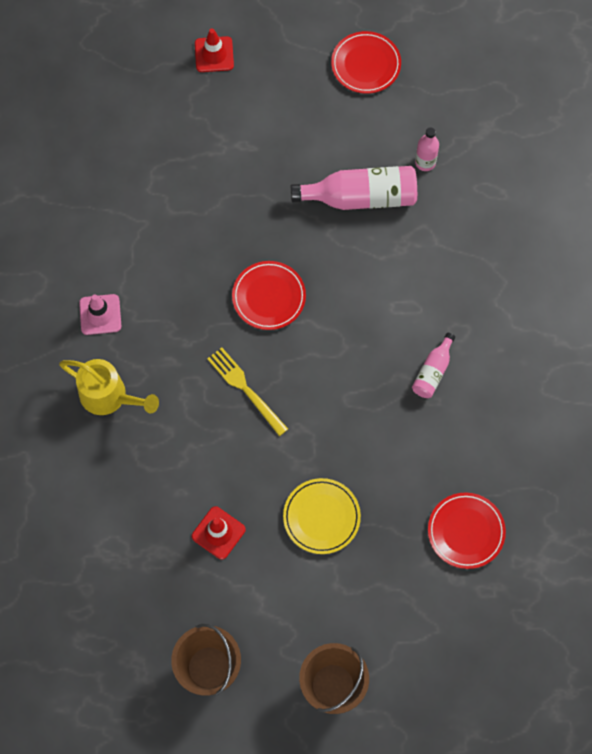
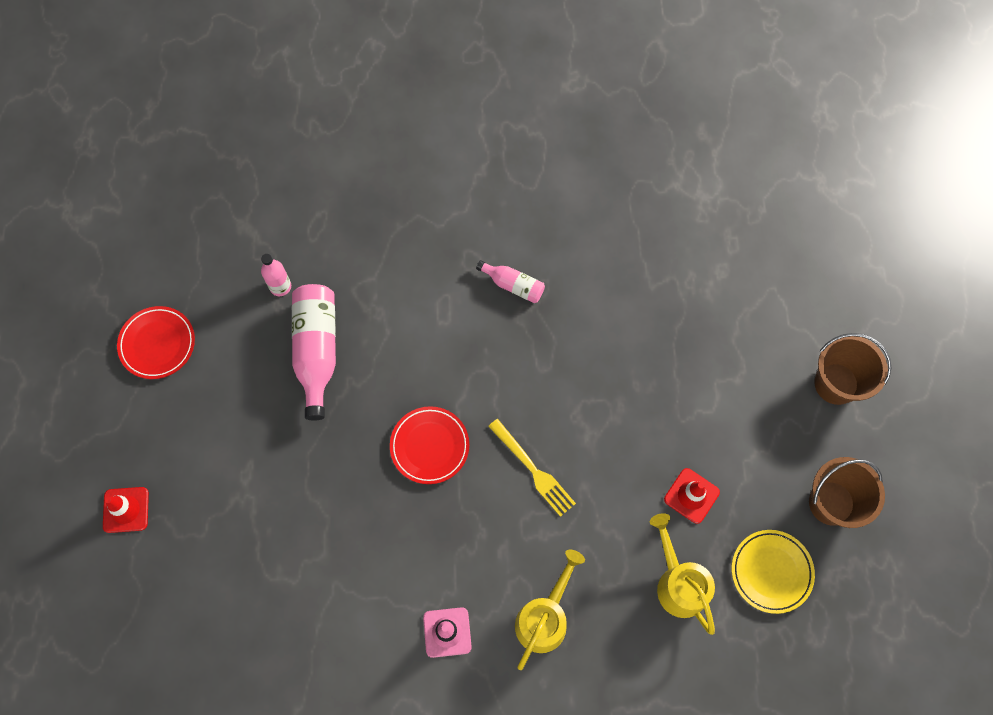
camera: 90 degrees left, 0 degrees up
(136, 516) = (678, 583): none -> yellow watering can
(245, 389) = (534, 470): yellow fork -> yellow fork turned 90 degrees counterclockwise
(321, 517) = (669, 393): yellow plate -> yellow plate (771, 572)
(466, 531) = (676, 260): red plate -> none

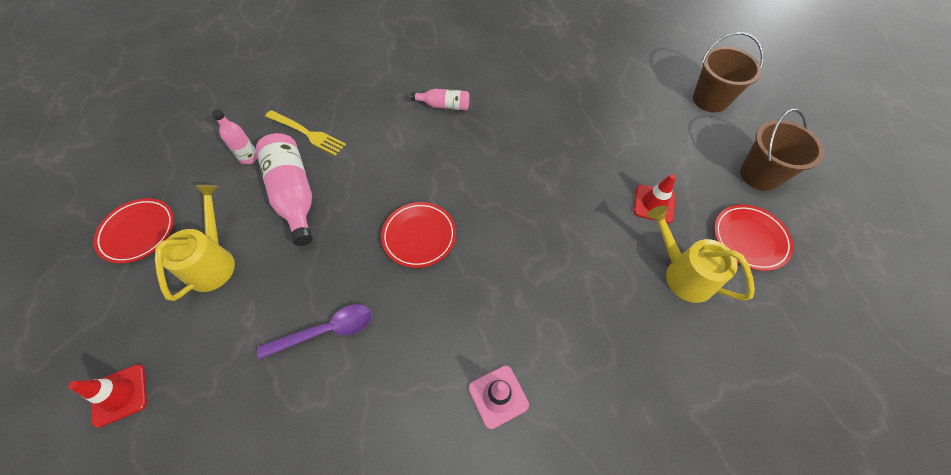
camera: 20 degrees left, 10 degrees down
(313, 515) = (326, 331): none -> purple spoon
(534, 470) = (517, 226): yellow fork -> yellow fork (307, 133)
(545, 617) = (584, 346): yellow watering can -> yellow watering can (214, 261)
(771, 572) = (749, 239): yellow plate -> red plate

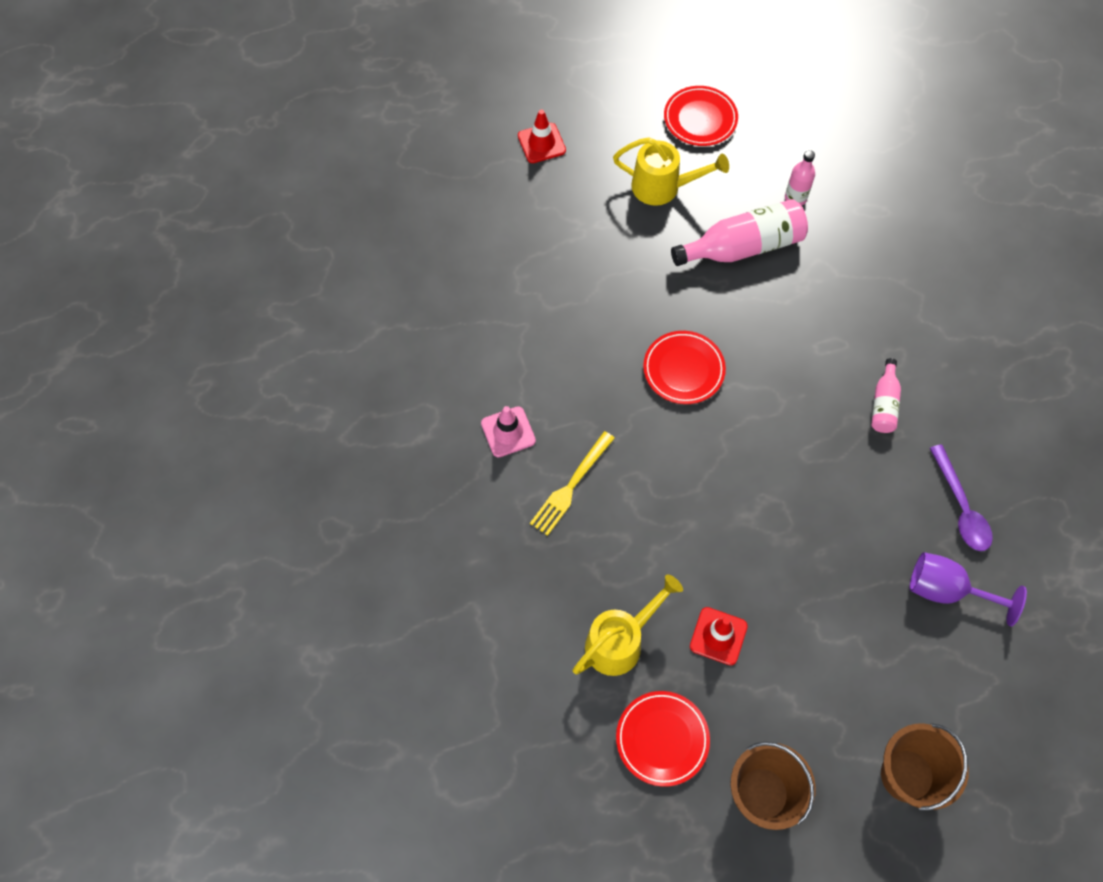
camera: 95 degrees right, 5 degrees up
(307, 133) = (832, 252): yellow fork -> yellow fork (571, 486)
(326, 331) = (583, 288): purple spoon -> purple spoon (961, 507)
(579, 78) = (946, 590): none -> purple goblet

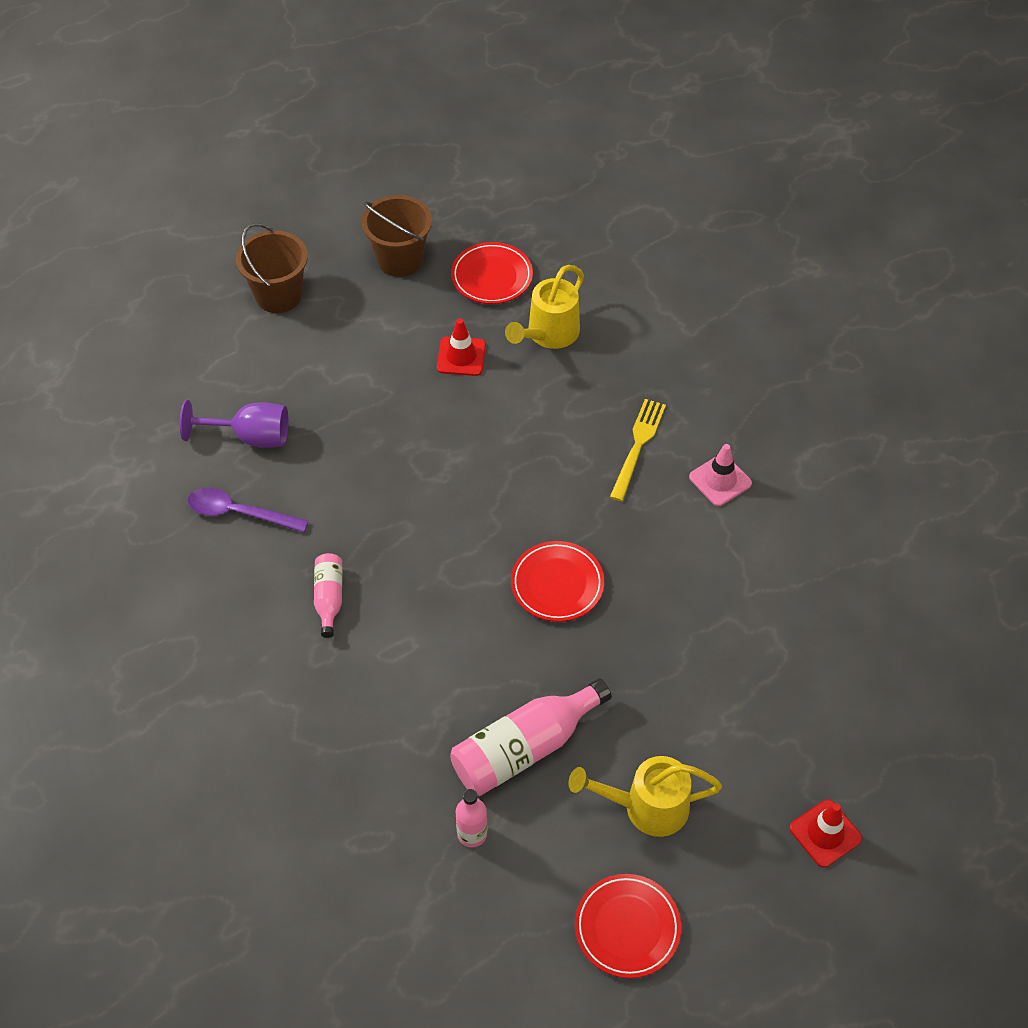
camera: 165 degrees right, 10 degrees down
(961, 507) = (239, 513): purple spoon -> purple spoon turned 45 degrees counterclockwise

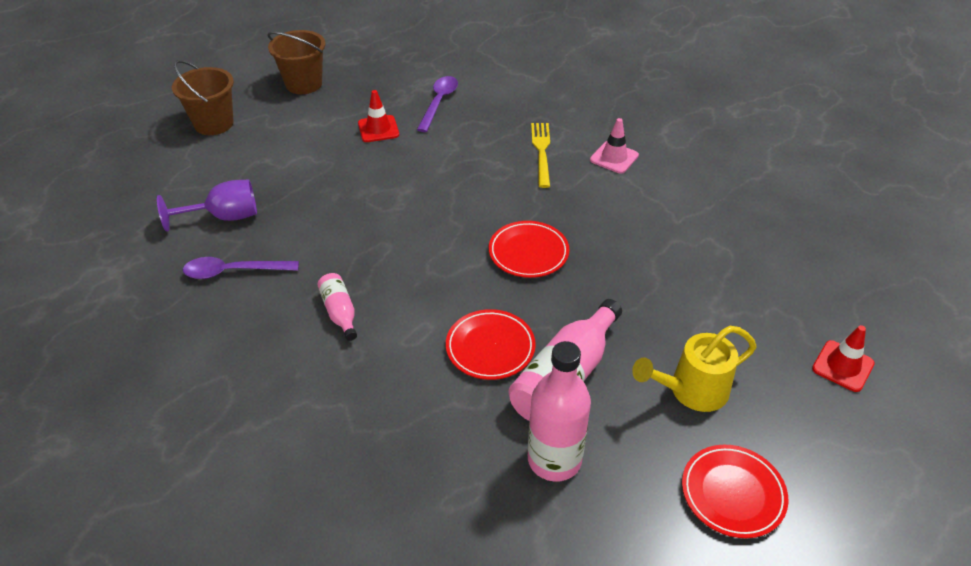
camera: 20 degrees left, 10 degrees down
(472, 834) = (554, 460): pink bottle -> pink bottle, size x1.85
(492, 277) = (379, 79): red plate -> red plate (490, 347)
(548, 334) = (439, 102): yellow watering can -> purple spoon

